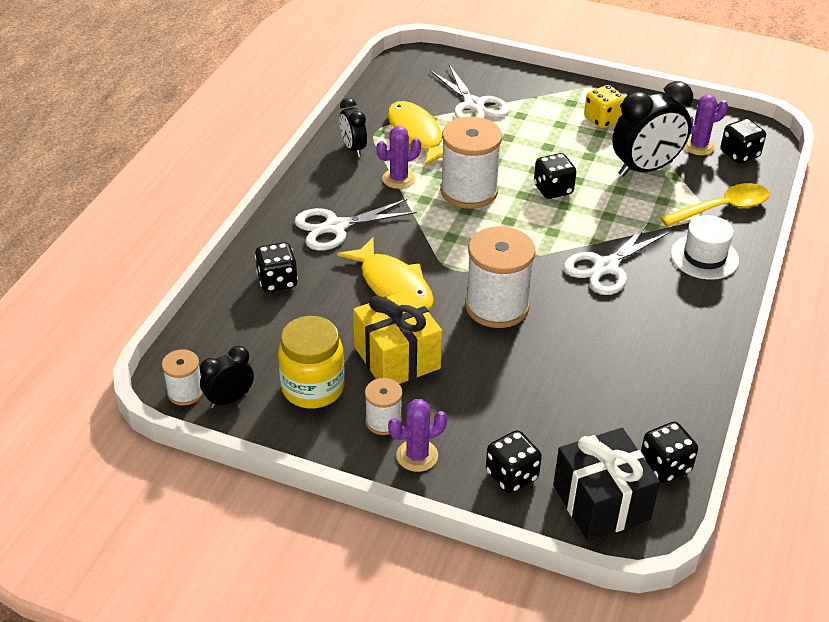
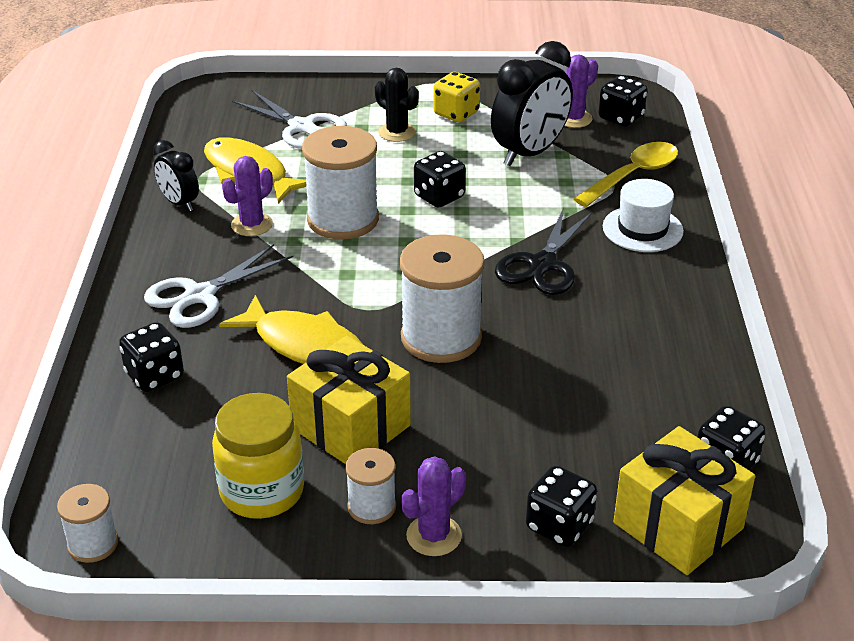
camera: 20 degrees left, 5 degrees down
(229, 399) = (158, 536): black clock -> none
(546, 126) = (397, 132): none -> black cactus
(601, 502) = (678, 526): black gift -> yellow gift
(606, 267) = (542, 265): white scissors -> black scissors

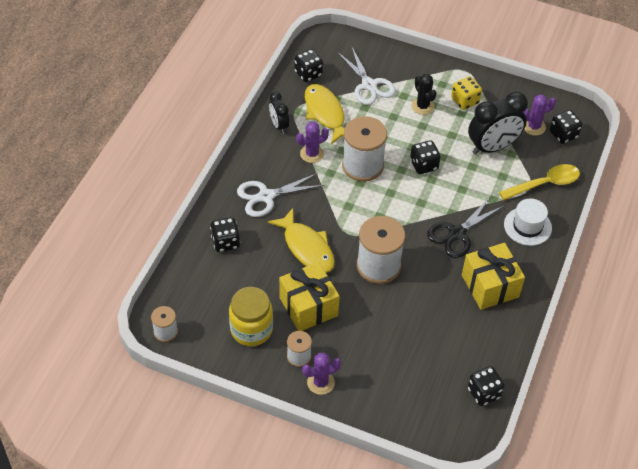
camera: 20 degrees right, 15 degrees up
(559, 525) = (382, 398): black dice -> black dice (308, 74)
(678, 526) = (439, 419): yellow gift -> yellow gift (490, 286)

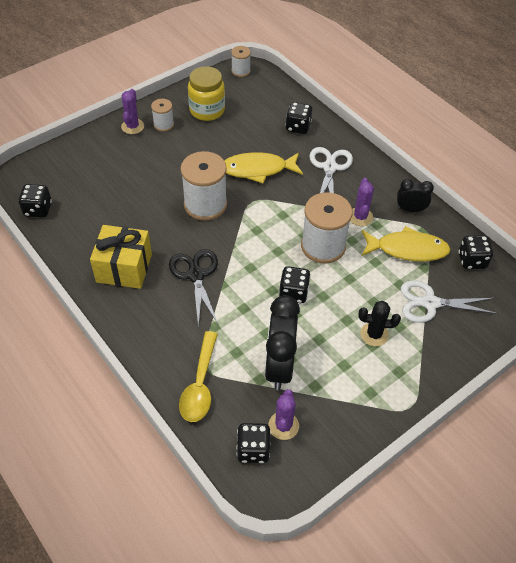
camera: 120 degrees right, 0 degrees up
(308, 306) = (201, 147): yellow gift -> none
(465, 101) = (360, 378): yellow dice -> none
(527, 226) = (162, 336): white hat -> none

